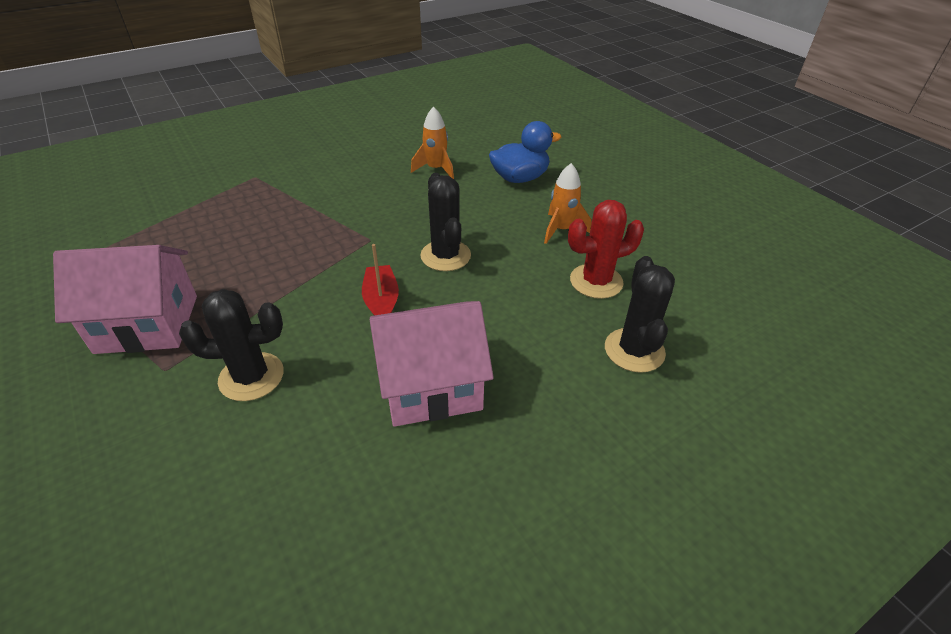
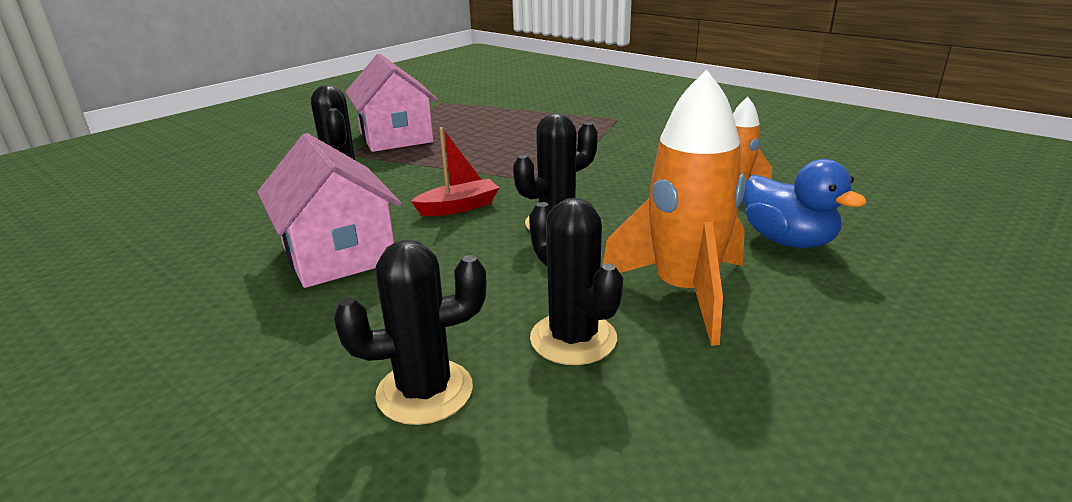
camera: 75 degrees right, 15 degrees down
(561, 230) = (684, 292): orange rocket -> orange rocket, size x1.81
(596, 281) = (573, 339): red cactus -> black cactus

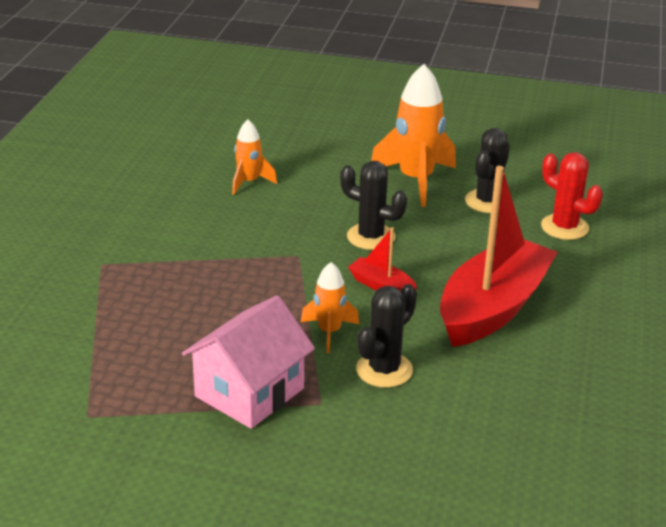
camera: 120 degrees left, 5 degrees up
(339, 254) = (493, 308): pink house -> red boat
(422, 172) = (329, 332): none -> orange rocket
(424, 391) = (564, 227): black cactus -> red cactus
(788, 240) = (326, 158): blue duck -> none

